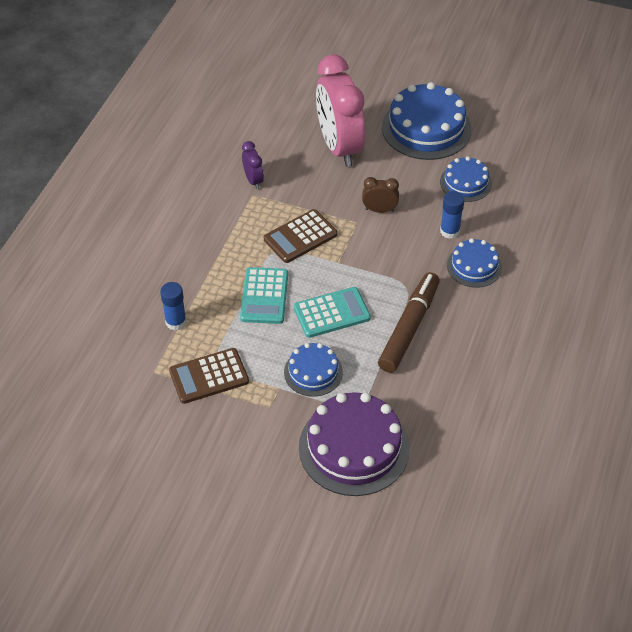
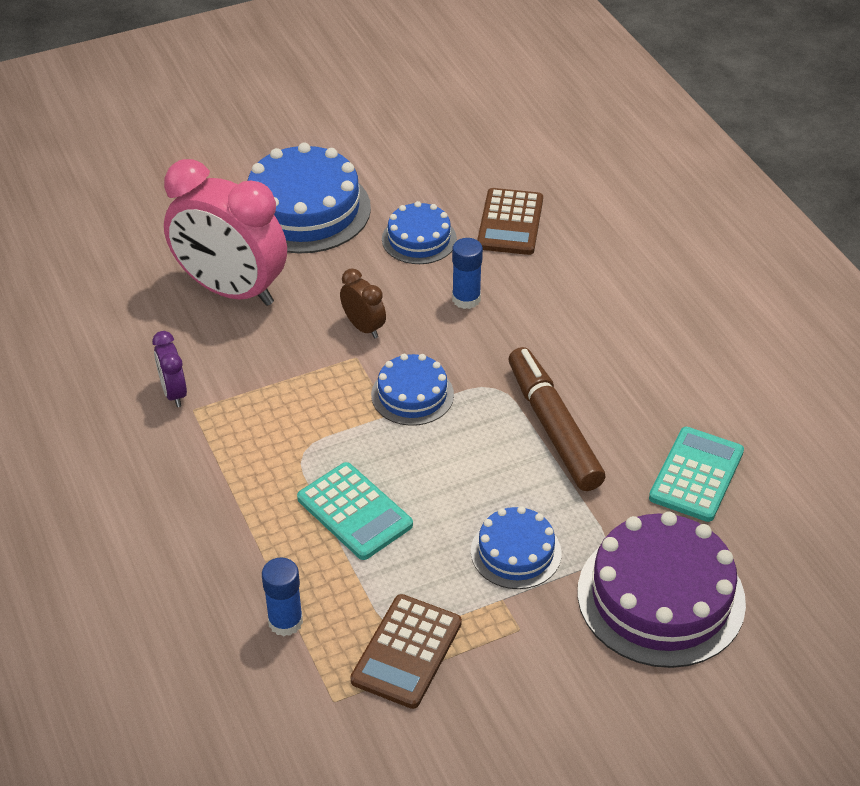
camera: 45 degrees left, 5 degrees down
(253, 180) = (174, 393): purple clock -> purple clock turned 135 degrees counterclockwise
(300, 237) = (312, 417): brown calculator -> brown calculator (510, 223)
(331, 313) = (453, 473): turquoise calculator -> turquoise calculator (696, 475)
(379, 210) = (364, 327): brown clock -> brown clock turned 90 degrees clockwise
(474, 266) = (536, 317): blue cake -> blue cake (412, 395)

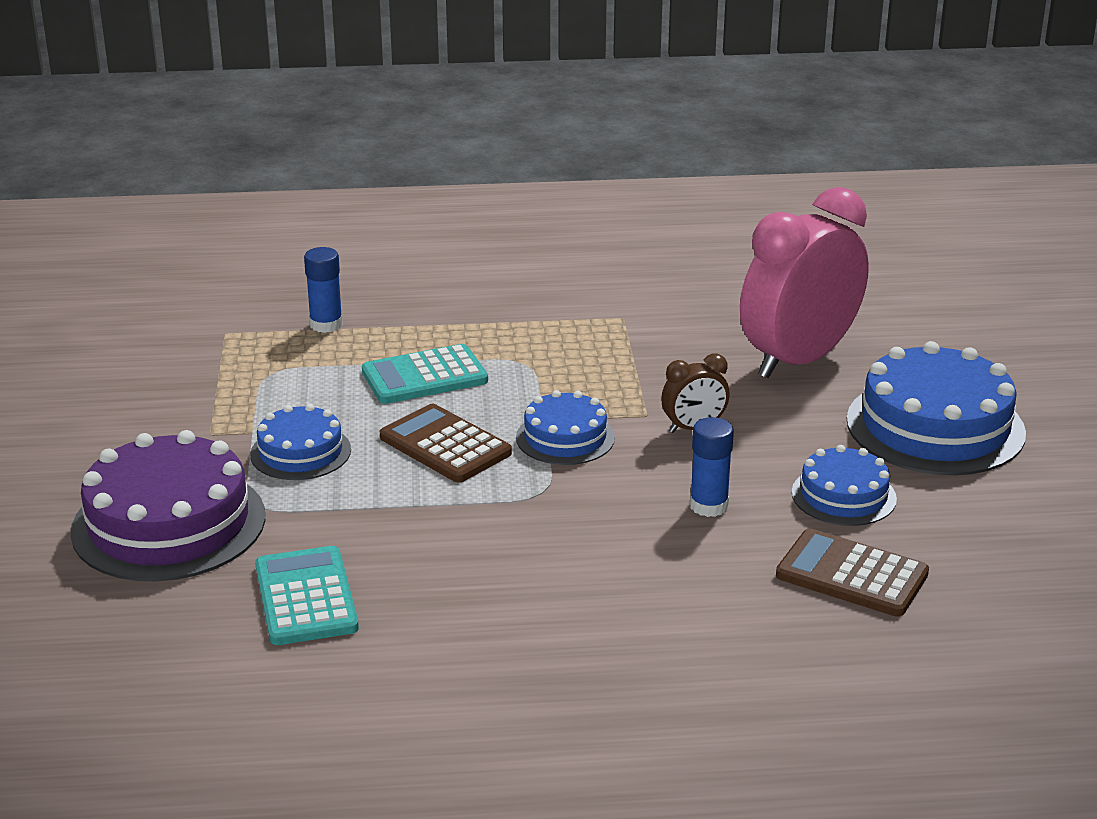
camera: 110 degrees right, 15 degrees down
(174, 393) = (652, 311): purple clock -> none
(407, 652) = (241, 373): brown calculator -> brown calculator (445, 445)
(553, 427) = (453, 516): brown marker -> none
(696, 475) = (305, 597): turquoise calculator -> turquoise calculator turned 150 degrees counterclockwise

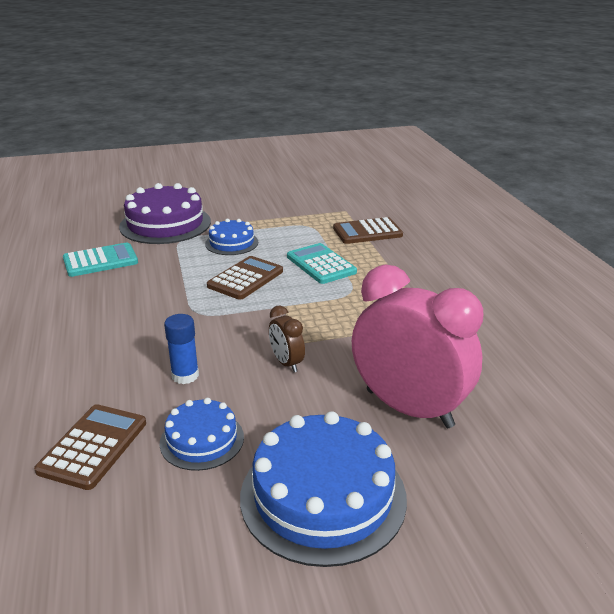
camera: 80 degrees right, 0 degrees up
(326, 324) = (367, 232): blue glue stick -> brown calculator
(565, 437) = (262, 315): blue cake -> none

